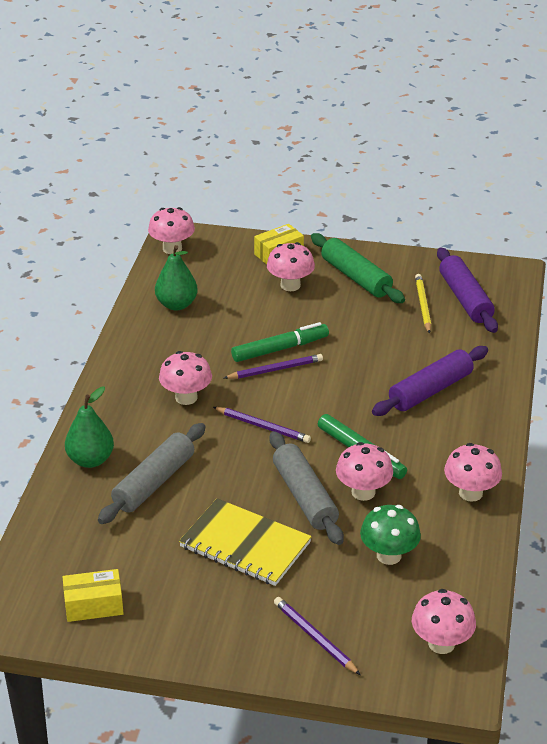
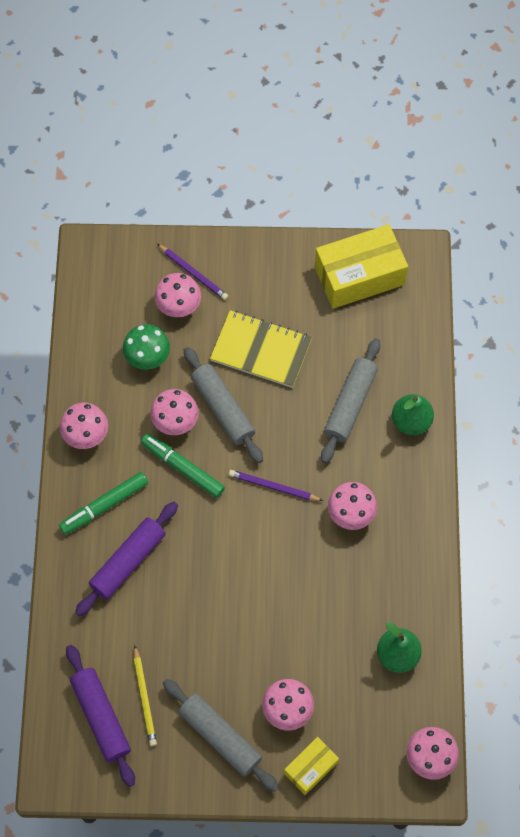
camera: 170 degrees right, 30 degrees up
(94, 605) = (359, 276): yellow box -> yellow box, size x1.89
(275, 370) = (277, 567): purple pencil -> none
(280, 349) = (278, 600): green marker -> green marker (104, 505)
(356, 277) = (220, 737): green rolling pin -> grey rolling pin
(441, 643) = (102, 282): pink mushroom -> pink mushroom (179, 306)

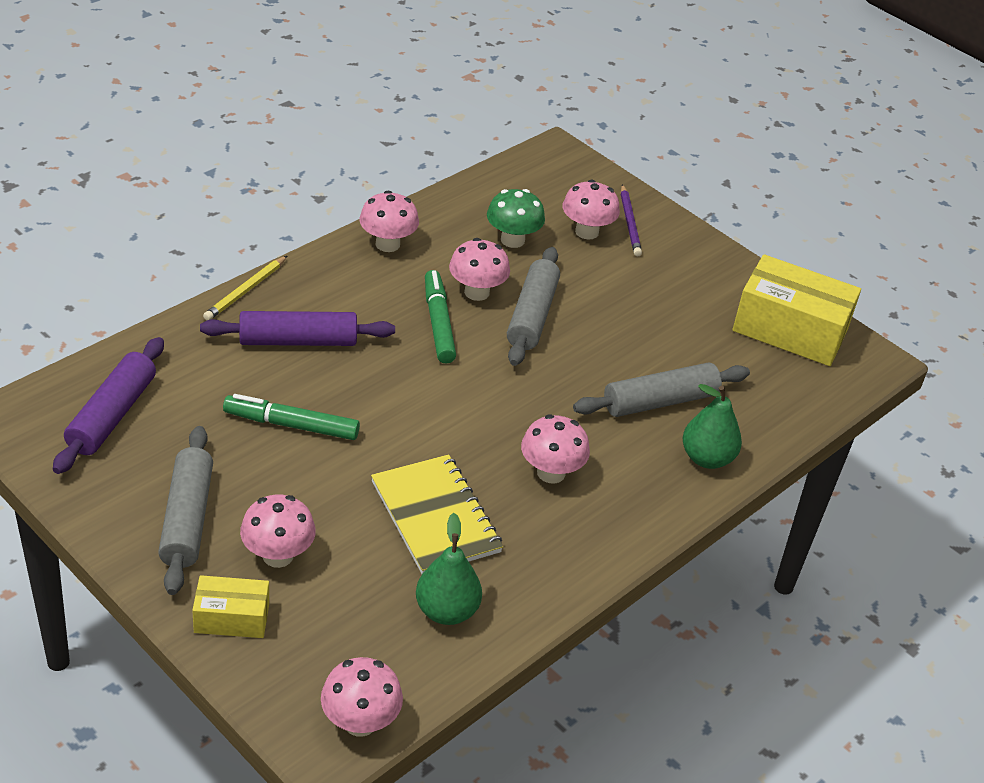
camera: 40 degrees right, 25 degrees down
(104, 505) = (334, 293): green marker -> green marker (291, 425)
(144, 697) = (168, 434): yellow pencil -> yellow pencil (245, 290)
(261, 350) = (623, 307): yellow notebook -> yellow notebook (435, 517)
(274, 487) = (503, 397): purple pencil -> none

